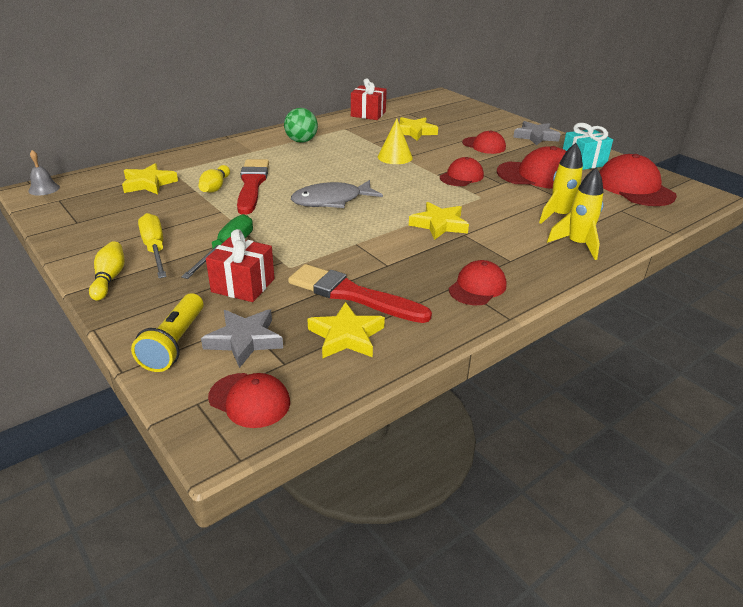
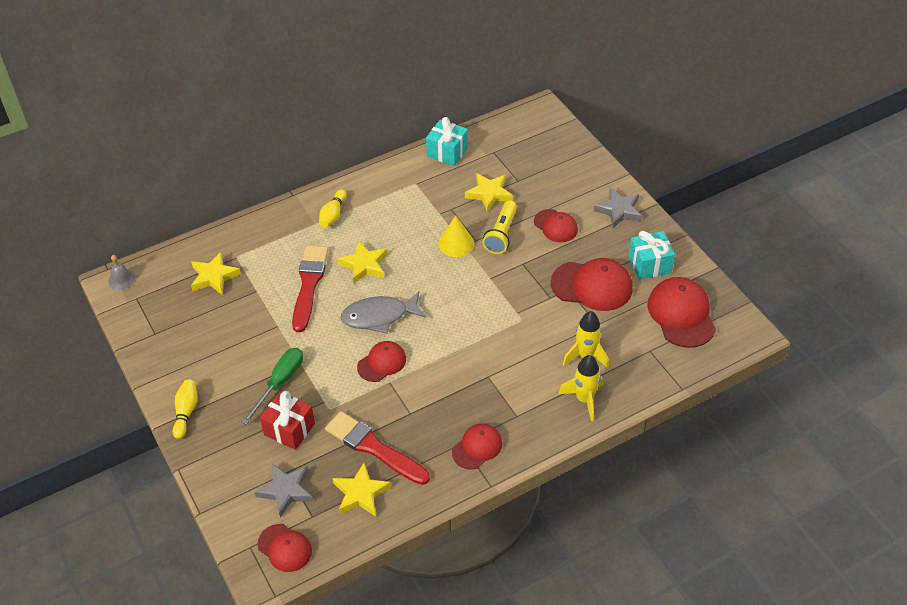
camera: 10 degrees right, 15 degrees up
(155, 249) = (221, 377): yellow screwdriver -> none
(175, 344) = (236, 489): yellow flashlight -> yellow flashlight (501, 234)
(215, 187) = (274, 287): yellow bowling pin -> yellow bowling pin (333, 215)
(301, 141) = (366, 207): green ball -> none
(368, 114) = (447, 152): red gift -> turquoise gift
(439, 224) = (469, 360): yellow star -> yellow star (364, 265)
(461, 176) = (514, 283): red cap -> red cap (382, 363)

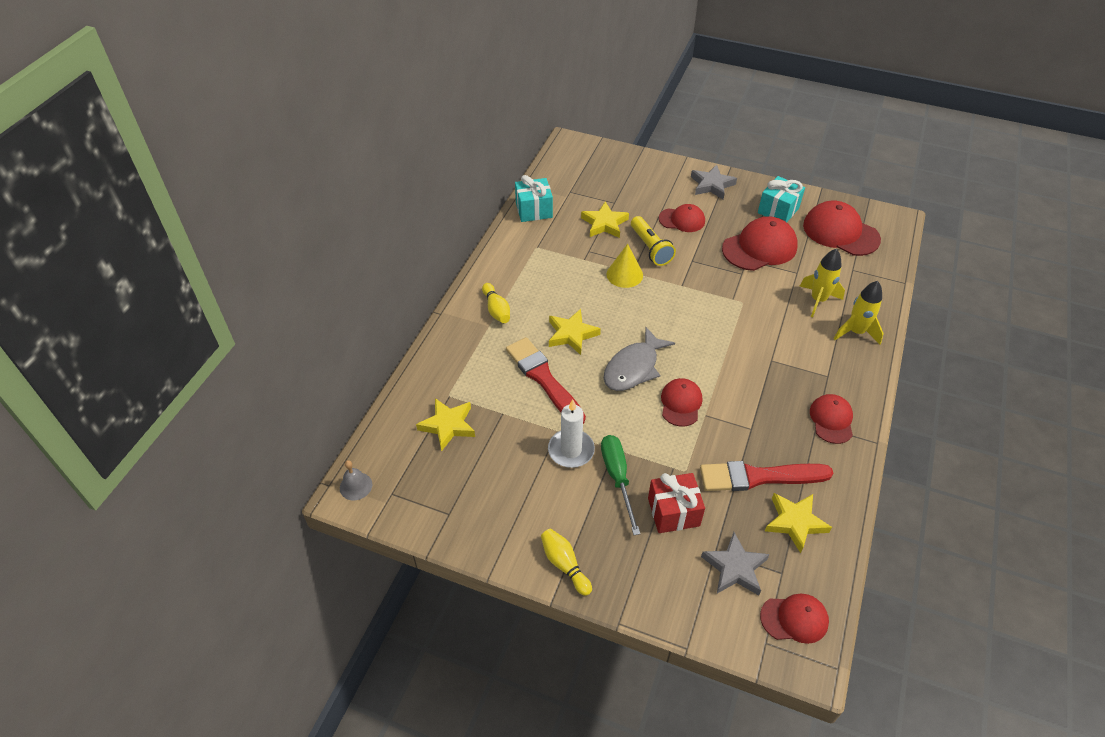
camera: 40 degrees left, 0 degrees up
(271, 344) = (571, 450): none -> white candle

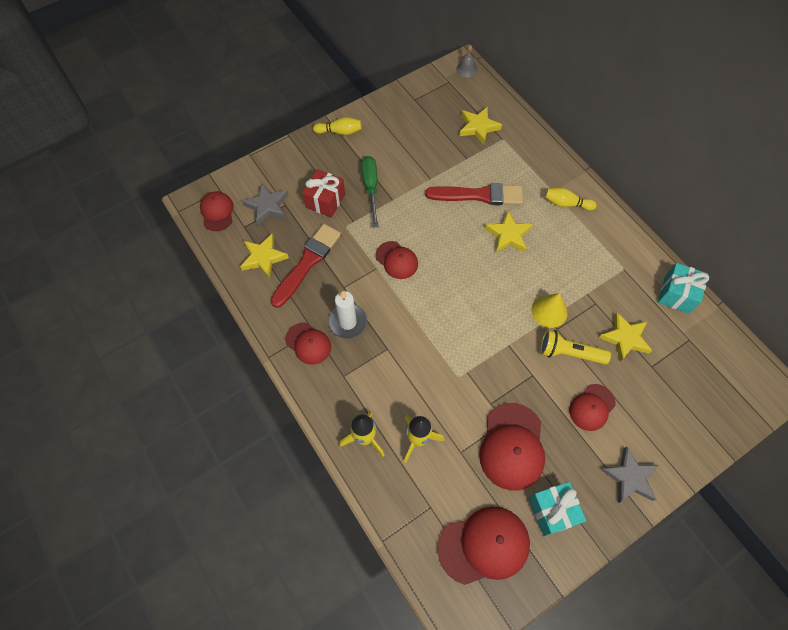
camera: 125 degrees right, 15 degrees up
(571, 450) = (410, 177): white candle -> white candle (348, 322)
(617, 478) = (371, 188): green screwdriver -> green screwdriver turned 120 degrees counterclockwise
(633, 368) = (448, 253): grey fish -> none
(794, 619) = (217, 212): red cap -> red cap turned 135 degrees clockwise

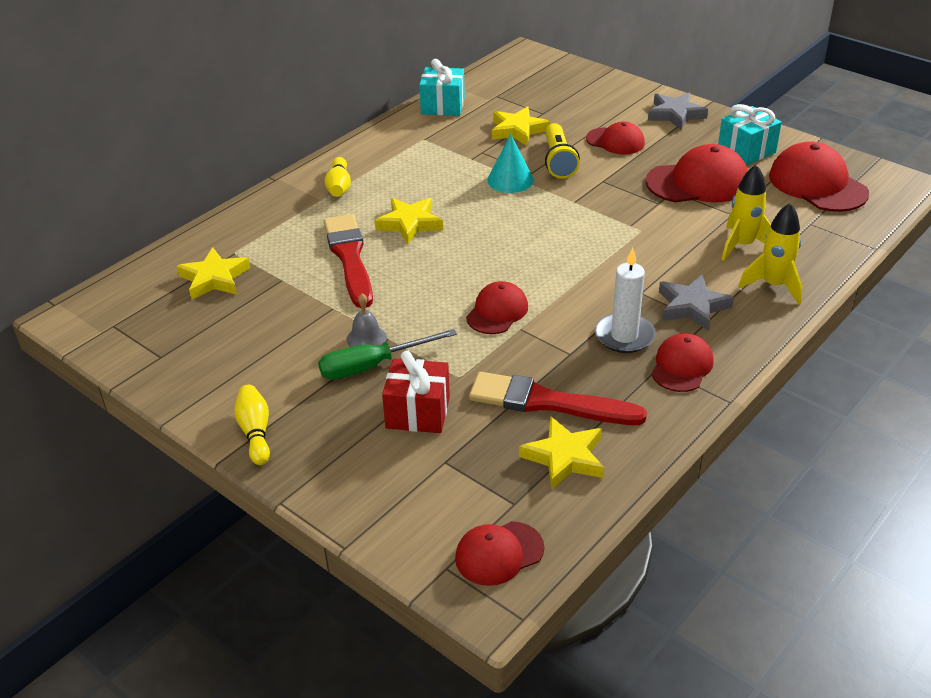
camera: 105 degrees left, 25 degrees down
(267, 206) = (457, 484): grey star -> grey star (692, 307)
(466, 69) = (80, 311): grey bell -> grey bell (366, 338)
(549, 311) = (510, 180): yellow cone -> turquoise cone

